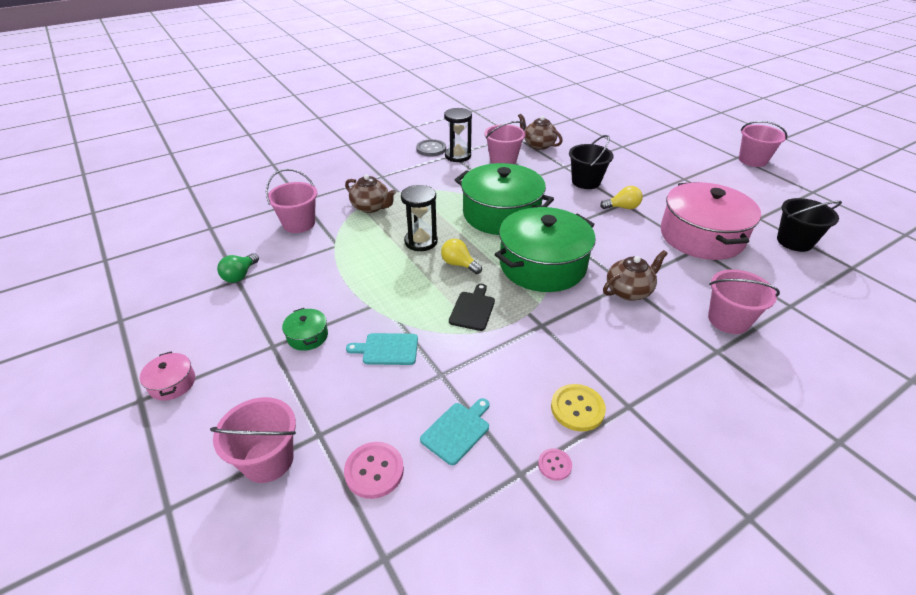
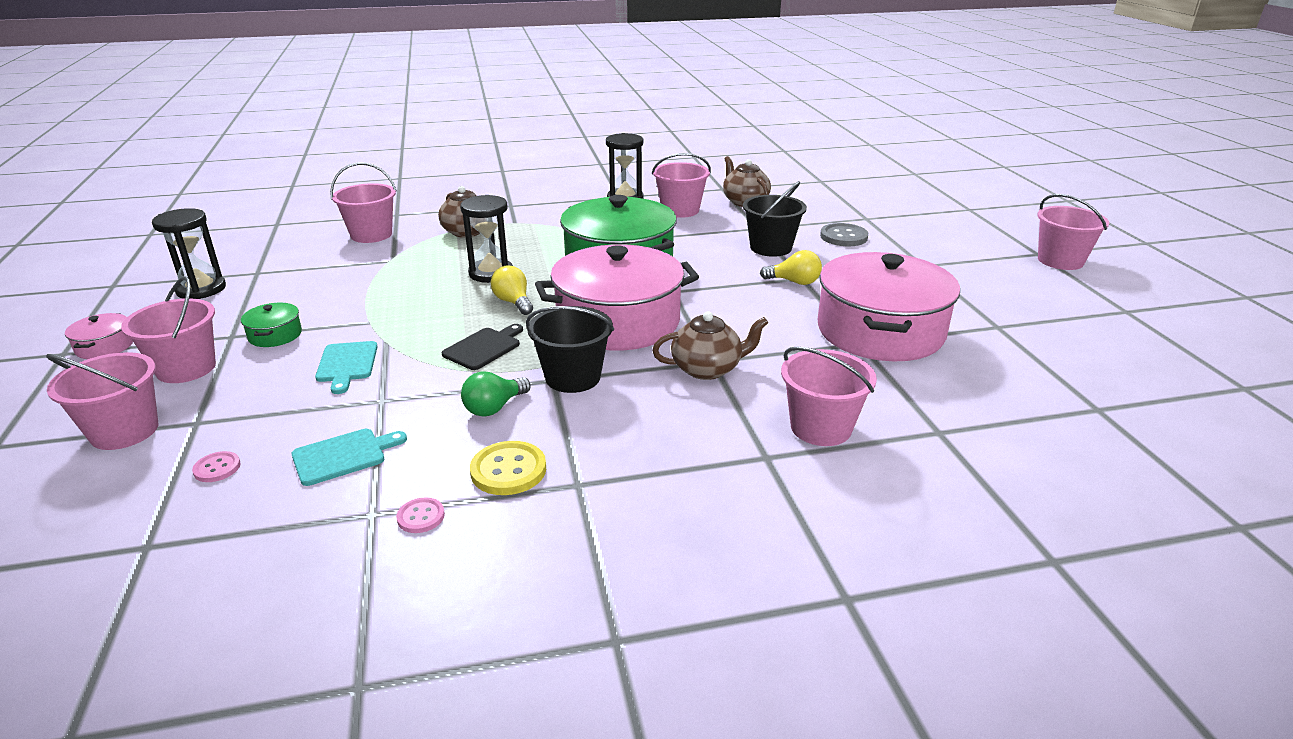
camera: 20 degrees right, 10 degrees down
(204, 306) = (201, 289): none -> black hourglass
(240, 275) = (263, 269): green light bulb -> green light bulb (494, 408)
(264, 386) = (186, 368): none -> pink bucket
(374, 471) = (217, 468): pink button -> pink button, size x0.57
(387, 349) = (347, 364): turquoise cutting board -> turquoise cutting board turned 120 degrees counterclockwise
(431, 149) = (598, 188): grey button -> grey button (843, 237)
(542, 265) = (618, 321): green pot -> pink pot
(794, 241) = (1028, 362): black bucket -> black bucket (573, 377)

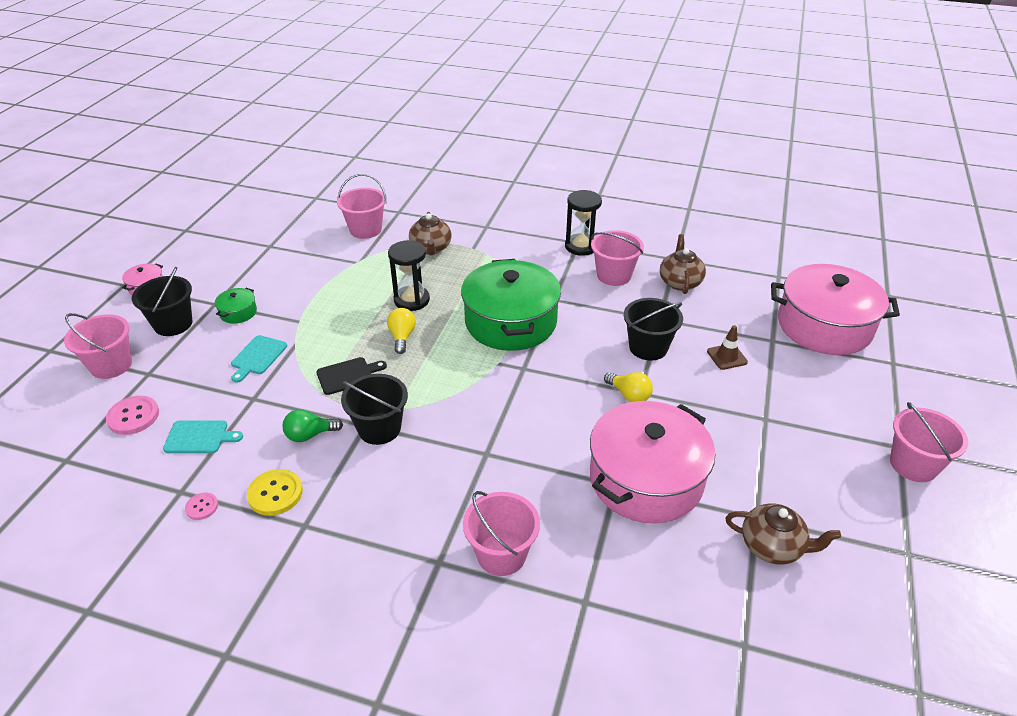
camera: 30 degrees right, 10 degrees up
(186, 368) = (173, 324): pink bucket -> black bucket
(201, 289) = (228, 251): black hourglass -> none
(217, 468) = (133, 416): pink button -> pink button, size x1.74
(618, 321) = (456, 385): pink pot -> pink pot (824, 326)
(707, 369) = (475, 460): brown teapot -> brown teapot (772, 546)
(843, 237) = (727, 357): grey button -> brown traffic cone

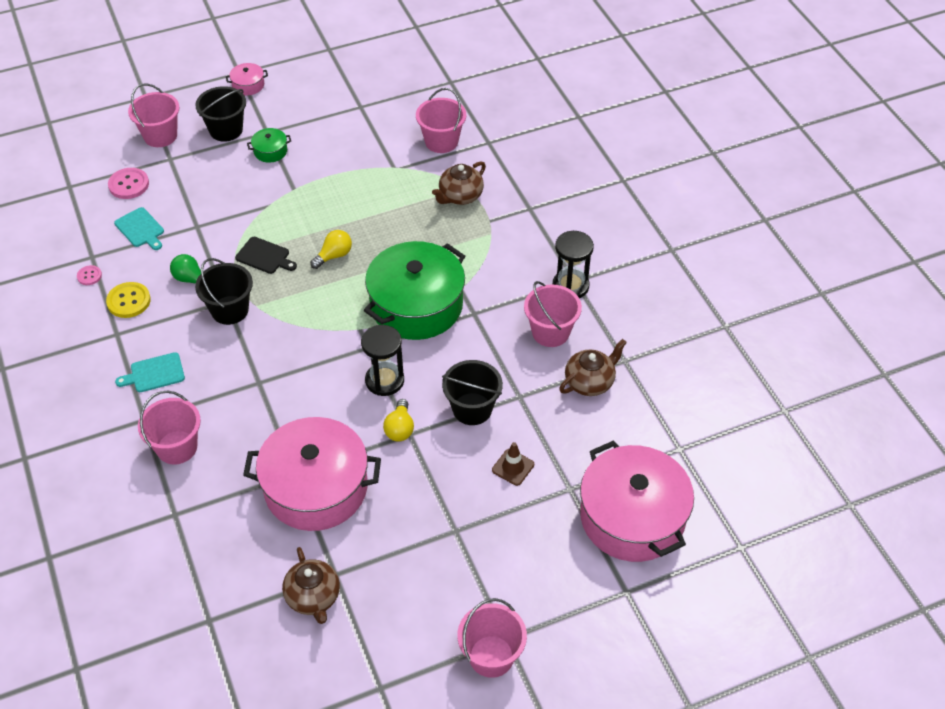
camera: 50 degrees right, 10 degrees up
(257, 357) = (237, 197): turquoise cutting board -> turquoise cutting board (154, 373)
(411, 300) = (382, 231): black hourglass -> black hourglass (384, 380)

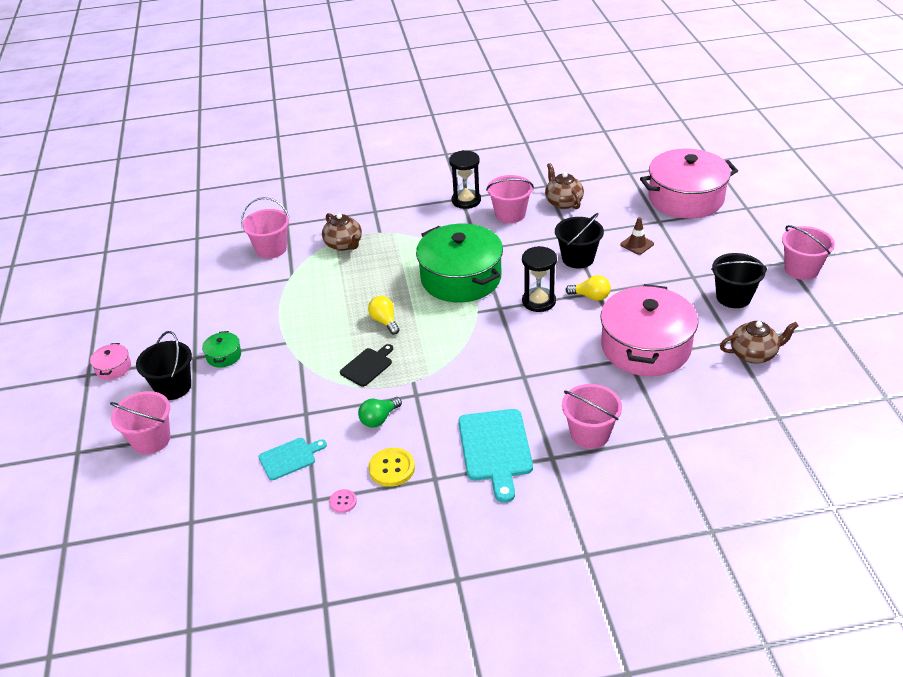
camera: 75 degrees left, 10 degrees down
(129, 184) = (216, 467): pink button -> none
(154, 373) = (495, 449): turquoise cutting board -> turquoise cutting board, size x1.72
(230, 310) = (429, 392): black bucket -> black bucket (733, 297)

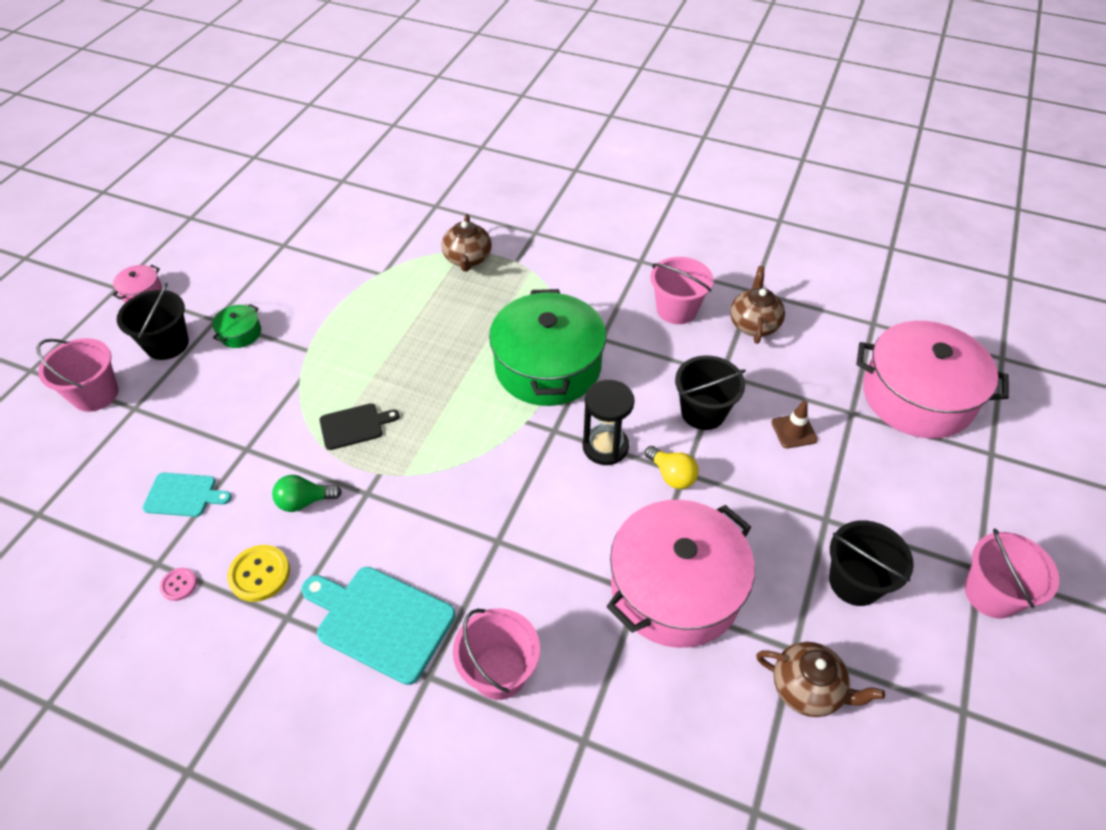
camera: 30 degrees right, 10 degrees up
(271, 249) = (395, 228): pink bucket -> none
(385, 321) = (421, 378): yellow light bulb -> none
(466, 200) = (643, 266): black hourglass -> none
(495, 449) = (381, 621): turquoise cutting board -> turquoise cutting board turned 90 degrees clockwise

